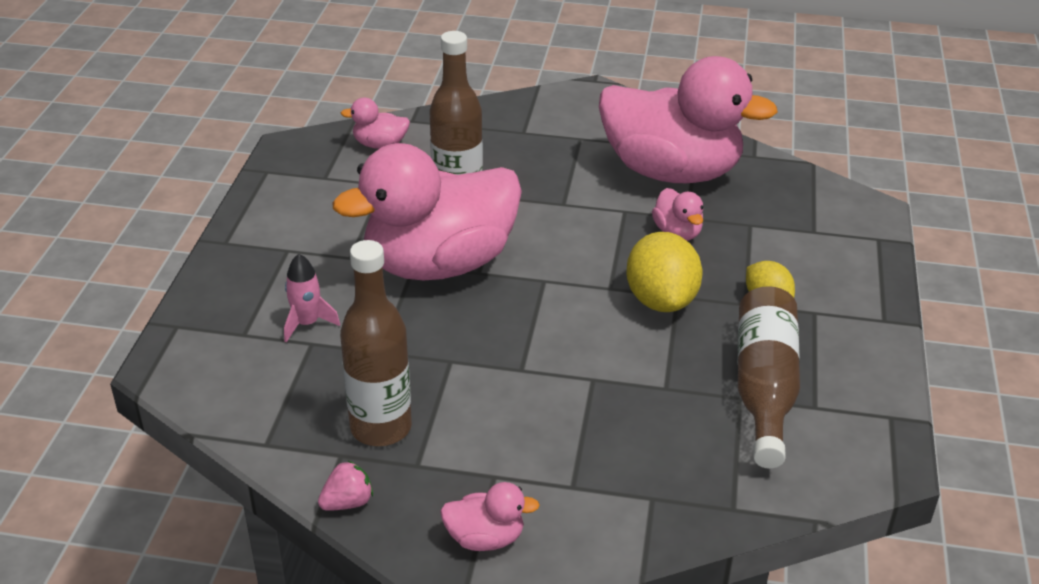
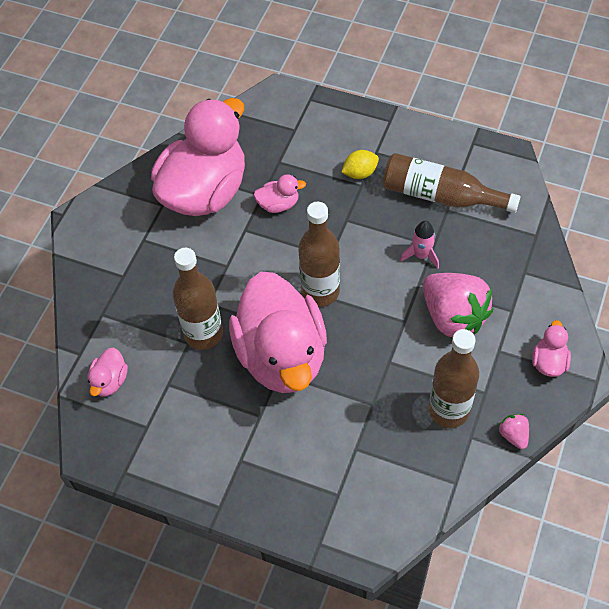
camera: 75 degrees left, 20 degrees up
(307, 323) = (333, 450): pink rocket -> pink rocket (421, 255)
(542, 419) = (453, 316): none -> pink strawberry
(548, 285) = (320, 291): none -> brown bottle
(661, 300) = (349, 229): yellow lemon -> none

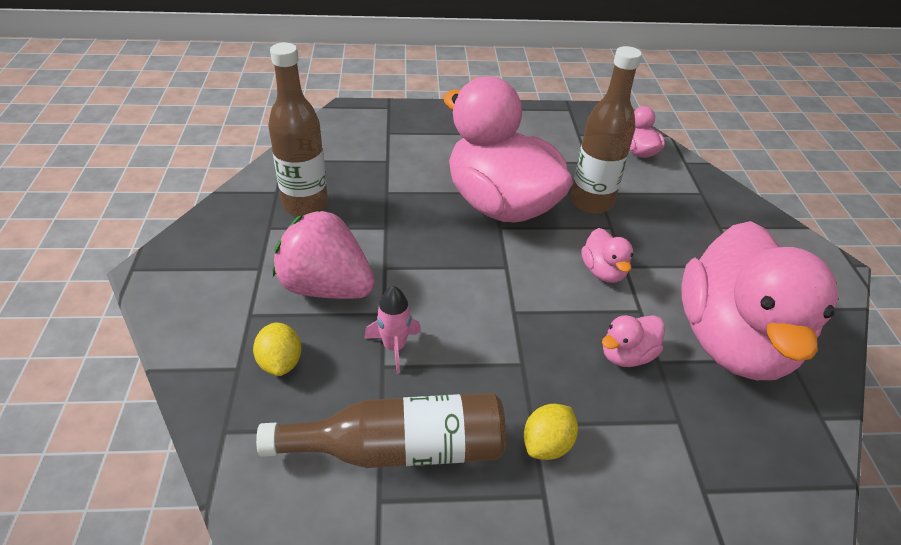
camera: 150 degrees right, 15 degrees down
(320, 291) = (500, 270): brown bottle -> none
(497, 267) = (280, 362): none -> yellow lemon
(513, 435) = (230, 202): pink strawberry -> none
(548, 362) = (194, 272): pink duck -> pink duck (603, 271)

